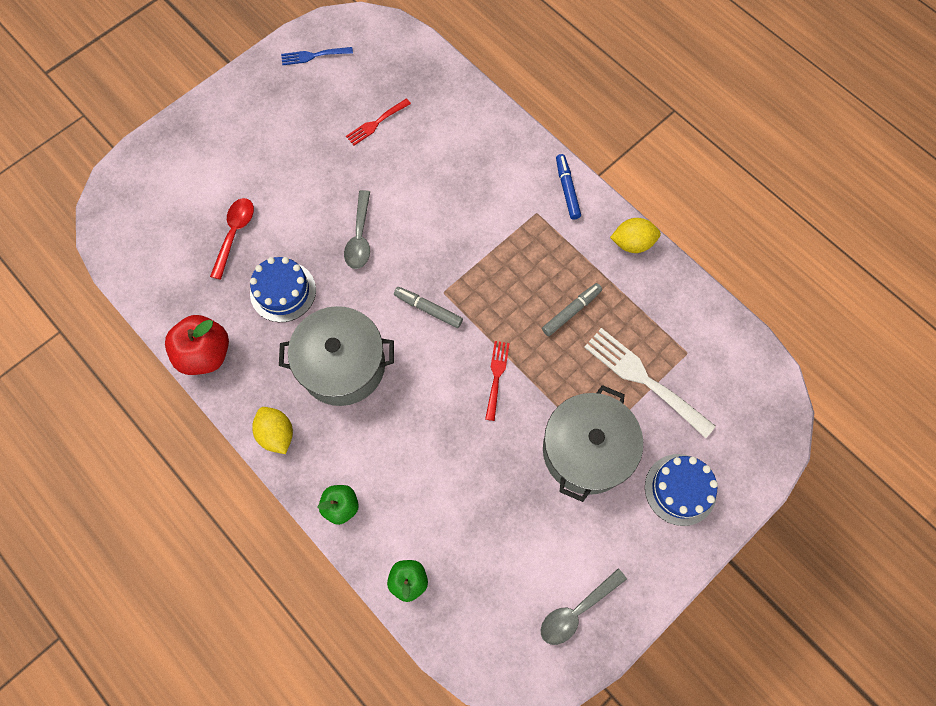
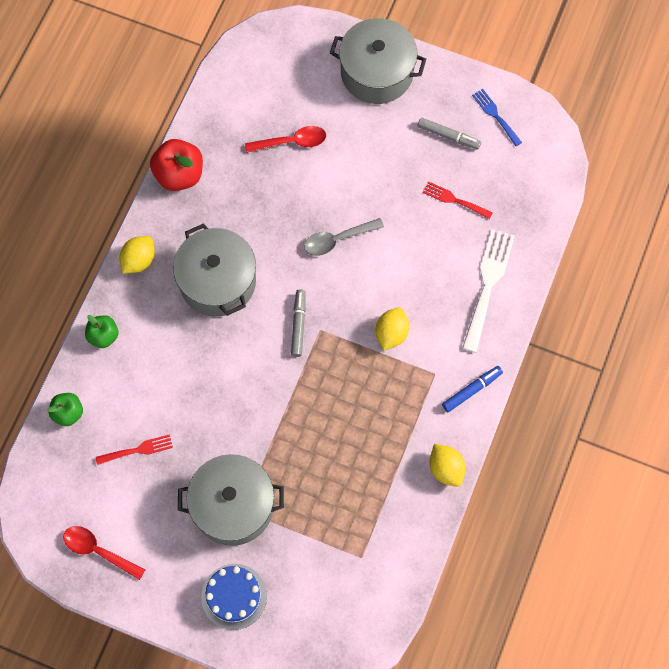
camera: 65 degrees right, 0 degrees up
(210, 131) = (377, 73): none -> grey pot
(283, 291) = (259, 204): blue cake -> none
(479, 232) = (391, 333): none -> yellow lemon
(496, 376) = (264, 406): red fork -> red fork (138, 450)
(571, 311) = (353, 443): grey marker -> grey marker (448, 136)
(577, 611) = (98, 551): grey spoon -> red spoon
(643, 379) = (319, 528): white fork -> white fork (488, 285)

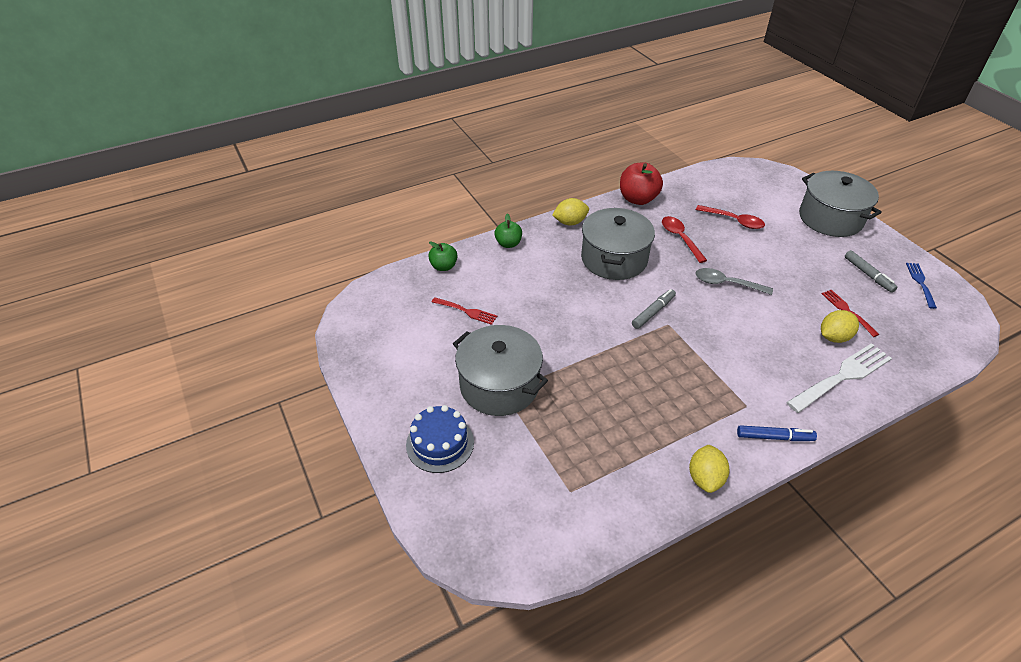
camera: 40 degrees right, 25 degrees down
(98, 551) = (378, 348): red spoon -> red spoon (680, 238)
(391, 333) = (727, 359): yellow lemon -> yellow lemon (834, 337)

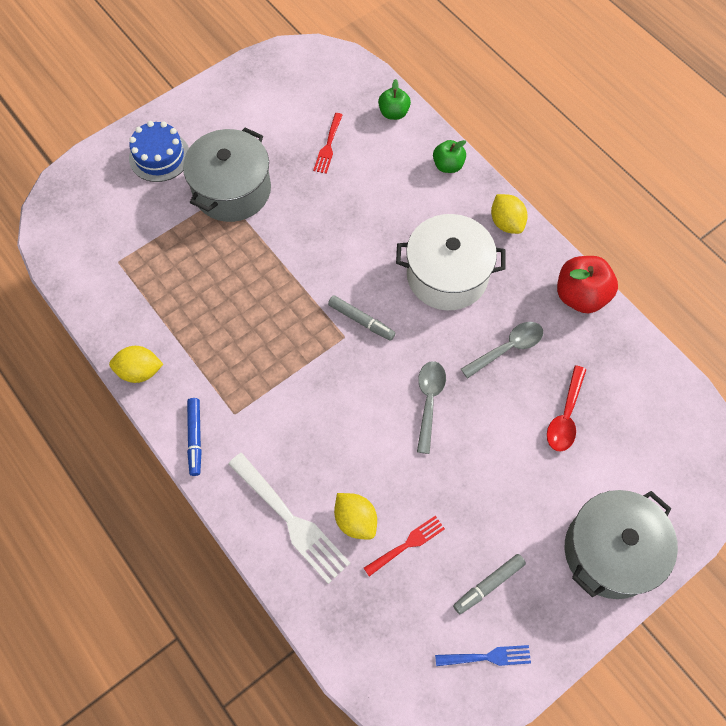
camera: 80 degrees right, 20 degrees up
(614, 259) = (447, 275): grey pot -> white pot
(680, 238) = (507, 348): red spoon -> grey spoon

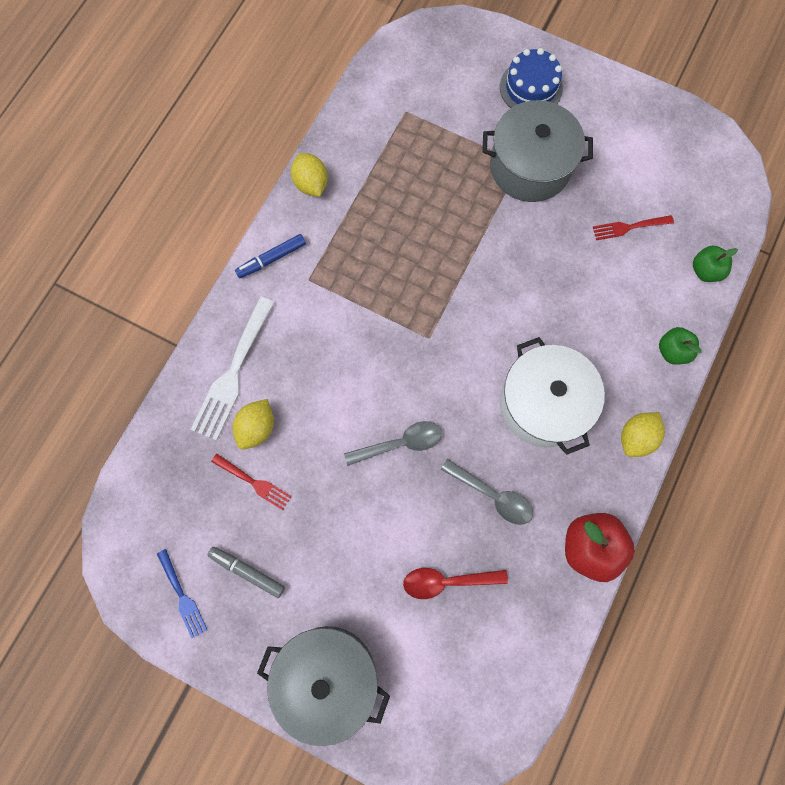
camera: 65 degrees right, 10 degrees up
(361, 320) = (453, 345): grey marker -> none

